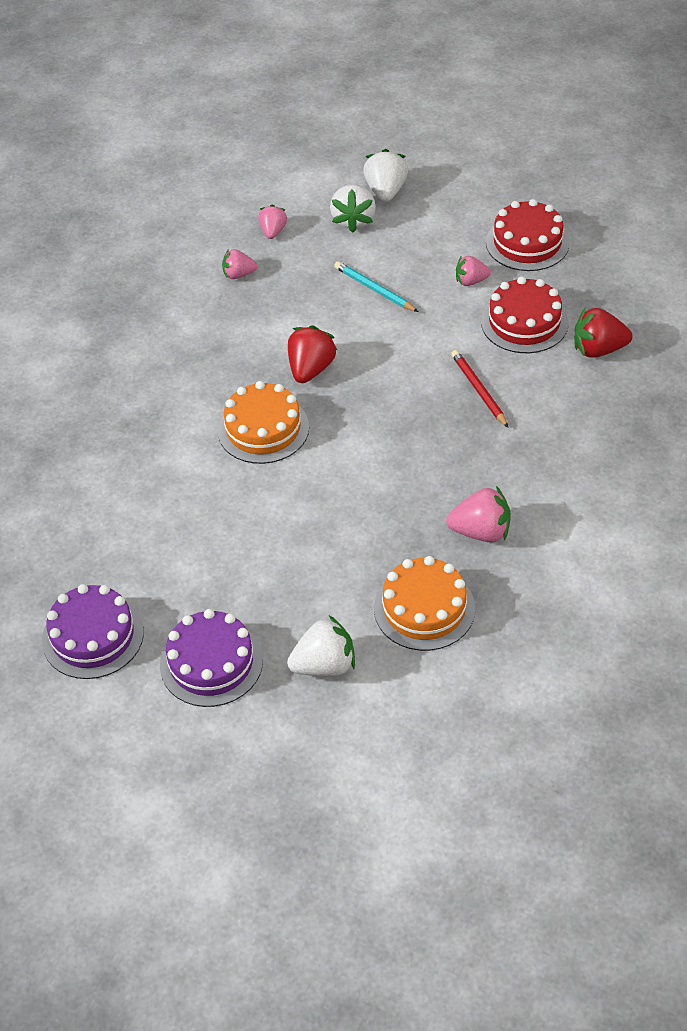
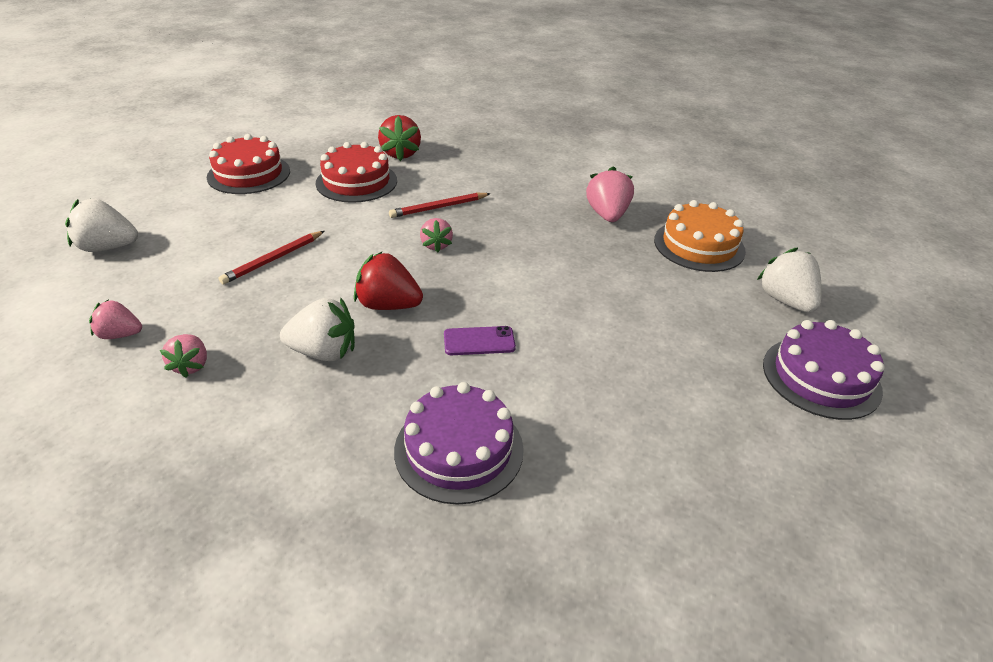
camera: 95 degrees left, 10 degrees down
(93, 636) = (836, 488): purple cake -> purple cake (459, 449)
(263, 429) = (479, 341): orange cake -> purple phone
(353, 220) = (144, 270): white strawberry -> white strawberry (324, 352)
(374, 289) = (273, 259): turquoise pencil -> red pencil
(471, 281) = (288, 204): pink strawberry -> pink strawberry (436, 245)

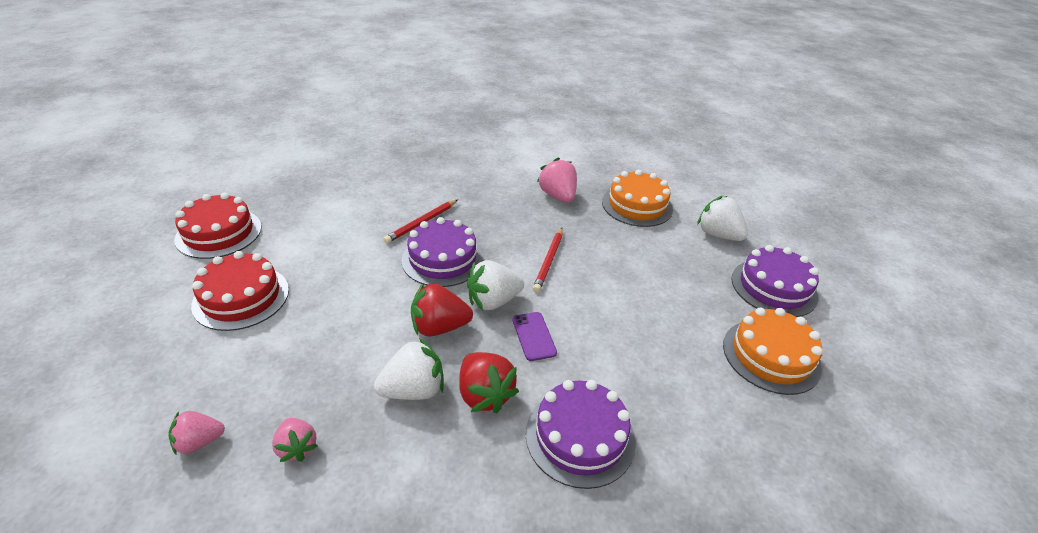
camera: 25 degrees left, 0 degrees up
(108, 247) = (117, 352): white strawberry -> white strawberry (493, 301)
(273, 259) = (304, 314): red pencil -> red pencil (549, 261)
(356, 182) = (331, 216): red cake -> red cake (241, 297)
(401, 154) = (354, 179): red strawberry -> red strawberry (484, 394)
(436, 245) = (442, 259): pink strawberry -> purple cake
(479, 341) = (534, 336): purple phone -> purple phone turned 75 degrees counterclockwise
(757, 448) = (771, 356): none -> orange cake

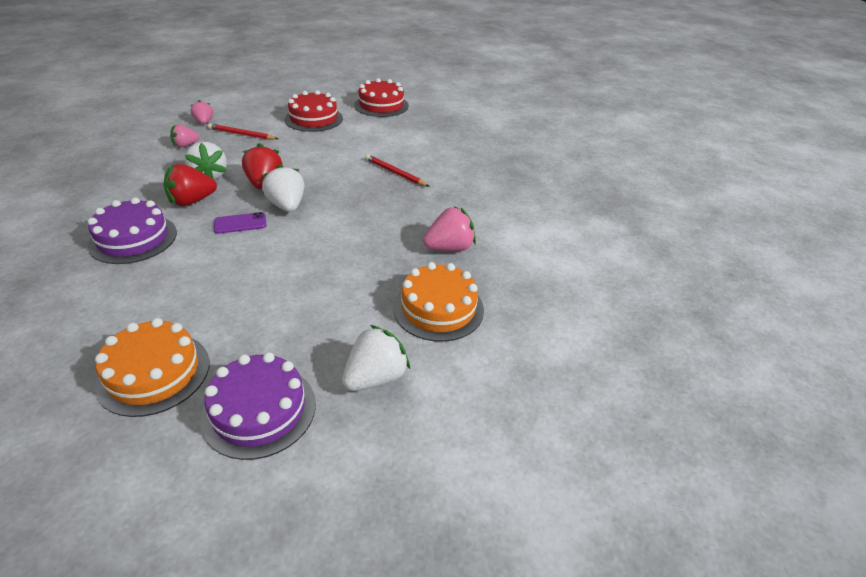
camera: 90 degrees right, 0 degrees up
(442, 259) = (344, 183): purple cake -> none
(549, 261) = (335, 236): red pencil -> red pencil (242, 134)

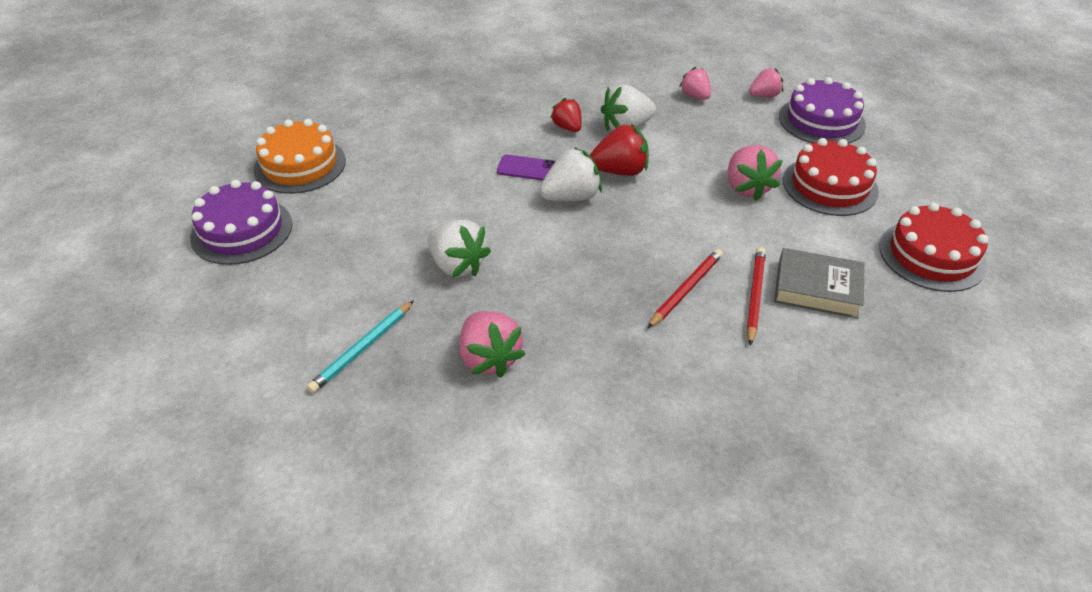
camera: 90 degrees right, 5 degrees up
(133, 239) = (492, 109): purple cake -> purple cake (821, 121)
(192, 201) = (567, 127): red strawberry -> red strawberry, size x0.64
(240, 223) = (527, 168): purple phone -> purple phone turned 60 degrees counterclockwise
(242, 134) = (744, 130): red pencil -> red pencil (755, 296)
(304, 142) = (747, 187): none -> pink strawberry
(375, 377) = (262, 301): white strawberry -> white strawberry (457, 265)
(401, 136) = (817, 289): none -> grey book
(438, 308) = (362, 349): orange cake -> turquoise pencil

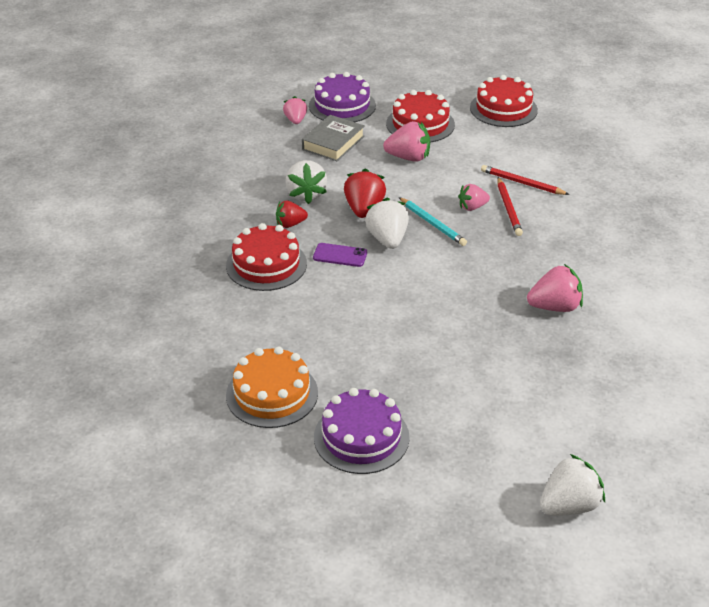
camera: 75 degrees left, 5 degrees down
(362, 349) = (532, 369): turquoise pencil -> turquoise pencil (432, 224)
(457, 265) = (451, 309): white strawberry -> white strawberry (569, 505)
(493, 126) = (266, 264): none -> red cake
(527, 168) = (340, 255): purple phone -> purple phone turned 75 degrees clockwise
(686, 289) = (508, 209): red pencil -> red pencil turned 150 degrees counterclockwise
(695, 96) = (278, 151): pink strawberry -> pink strawberry (472, 207)
(817, 289) = (522, 158): grey book -> grey book (333, 143)

